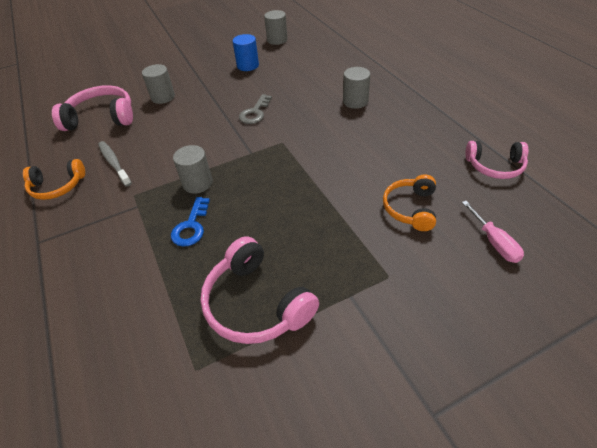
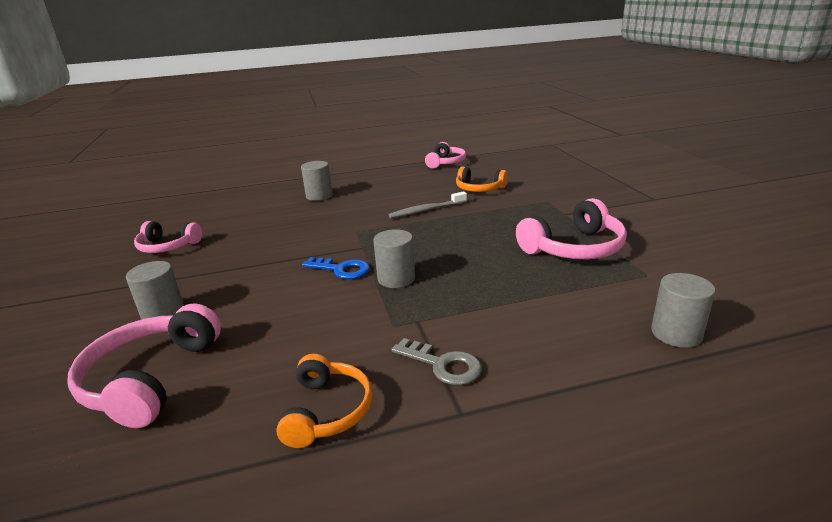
camera: 80 degrees left, 20 degrees down
(114, 163) = (306, 350): grey toothbrush -> grey toothbrush (426, 210)
(191, 226) = (469, 281): blue key -> blue key (341, 269)
(248, 65) = (167, 246): blue cylinder -> pink headphones
(255, 113) = (285, 243): grey key -> grey key (443, 365)
(277, 40) = (130, 227): grey cylinder -> grey cylinder (676, 333)
(494, 242) = (519, 171): pink screwdriver -> none

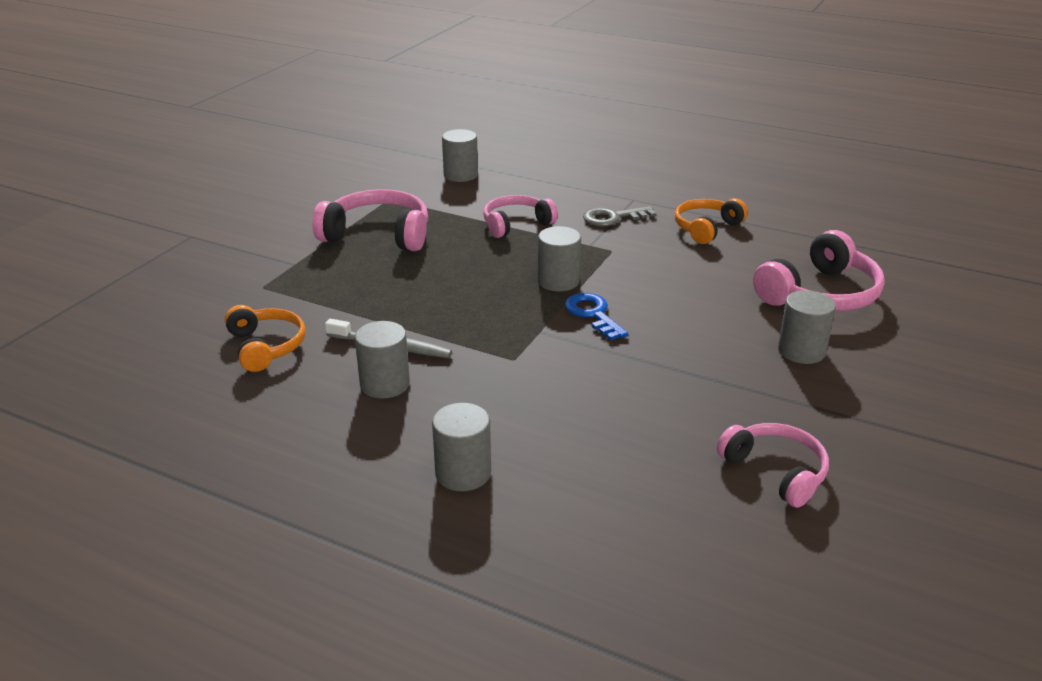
camera: 140 degrees left, 5 degrees up
(400, 200) = (385, 384): none -> grey cylinder
(443, 365) = (612, 218): grey key -> grey key turned 90 degrees counterclockwise
(446, 162) = (153, 442): pink headphones -> pink headphones (516, 224)

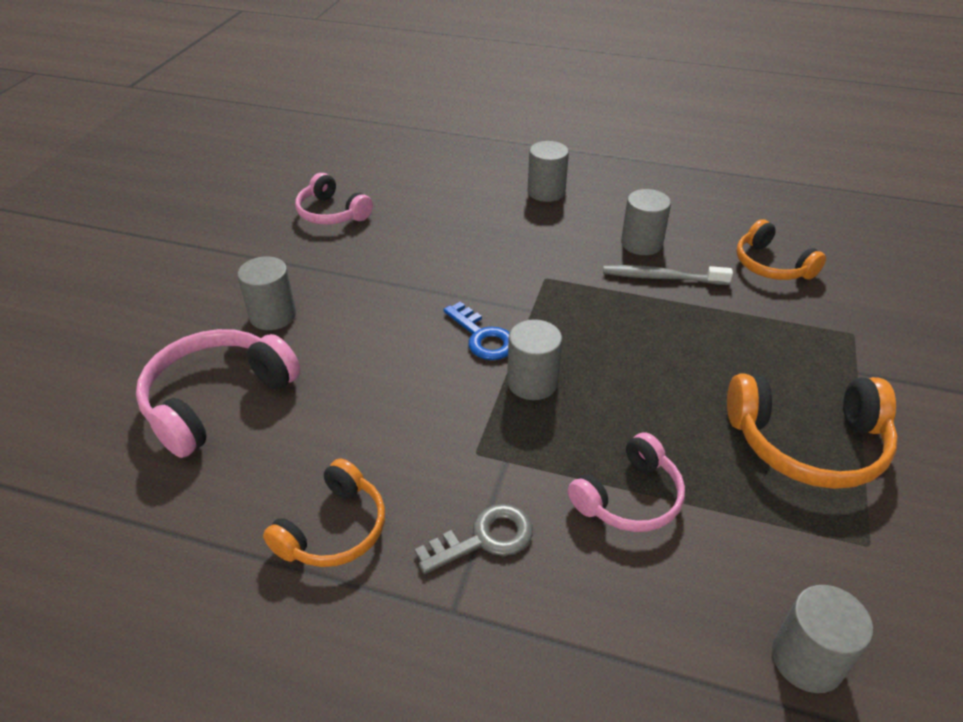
camera: 170 degrees right, 10 degrees up
(378, 234) = (808, 444): pink headphones -> orange headphones

